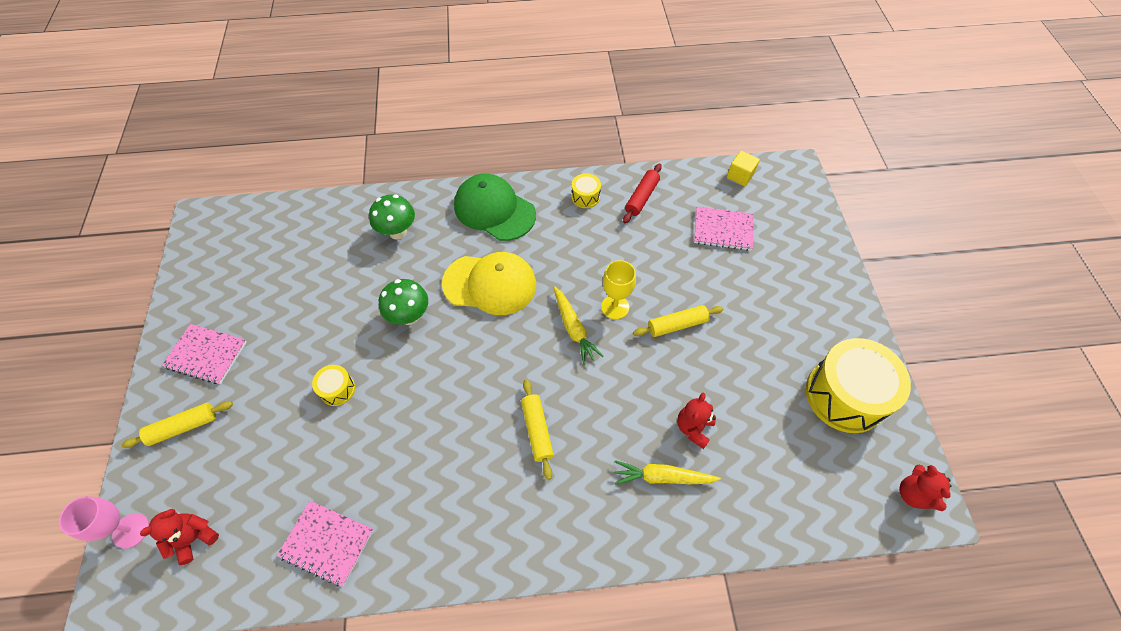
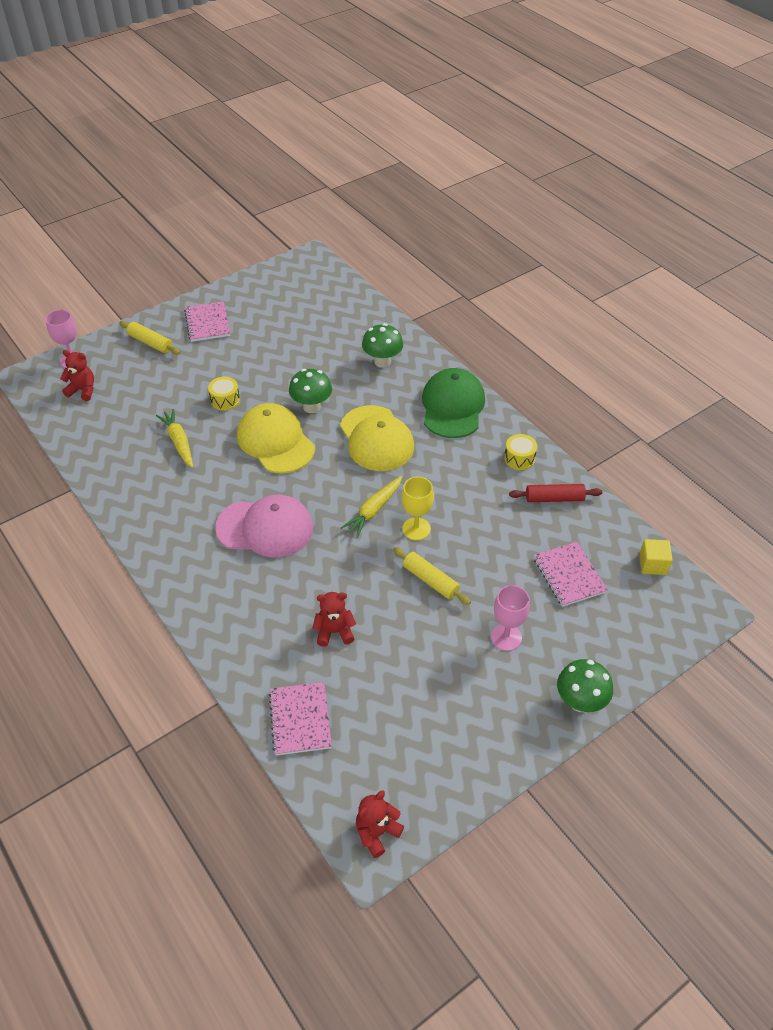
camera: 60 degrees right, 10 degrees down
(327, 543) = (113, 454): pink notebook -> pink notebook (300, 719)
(431, 369) = (275, 441): none -> yellow cap
(537, 430) = (265, 528): yellow rolling pin -> pink cap
(662, 477) = (275, 626): yellow carrot -> yellow carrot (179, 442)
(761, 302) = (506, 637): none -> pink goblet
(843, 287) = (580, 702): none -> green mushroom
(845, 395) = (448, 742): yellow drum -> none

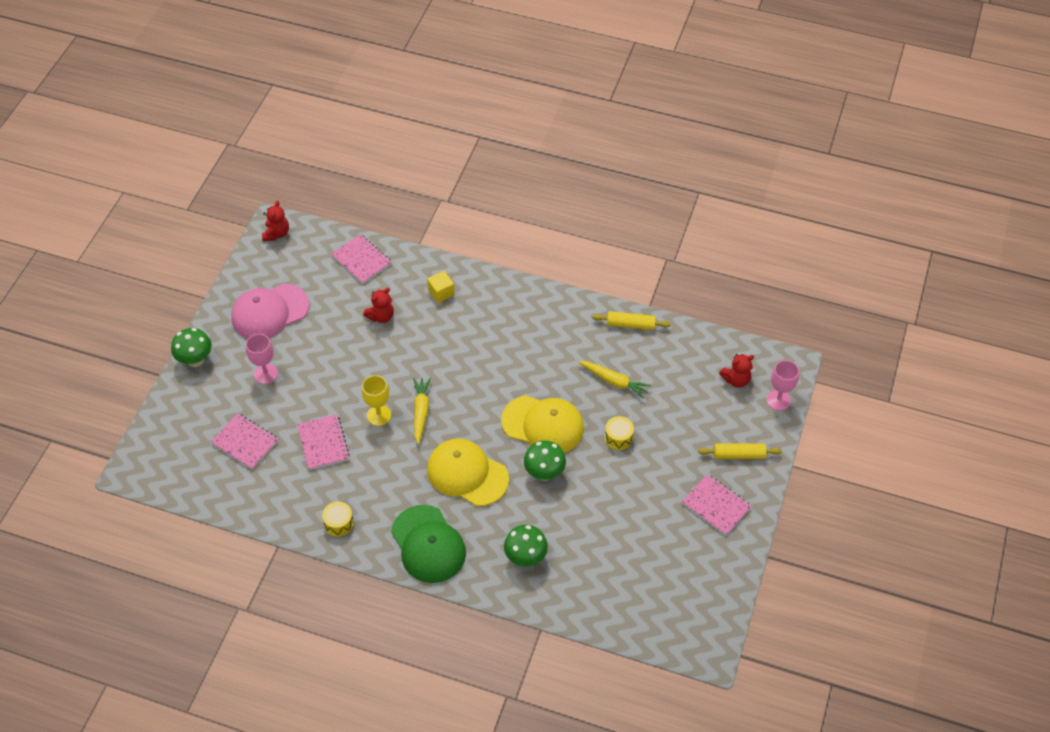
camera: 145 degrees right, 5 degrees up
(265, 528) = (486, 355): pink cap -> pink cap (269, 312)
(430, 580) = (342, 383): yellow rolling pin -> yellow rolling pin (631, 325)
(489, 532) = (323, 443): none -> pink notebook
(554, 498) = (289, 501): red rolling pin -> none
(652, 564) = (186, 486): yellow cube -> yellow cube (441, 293)

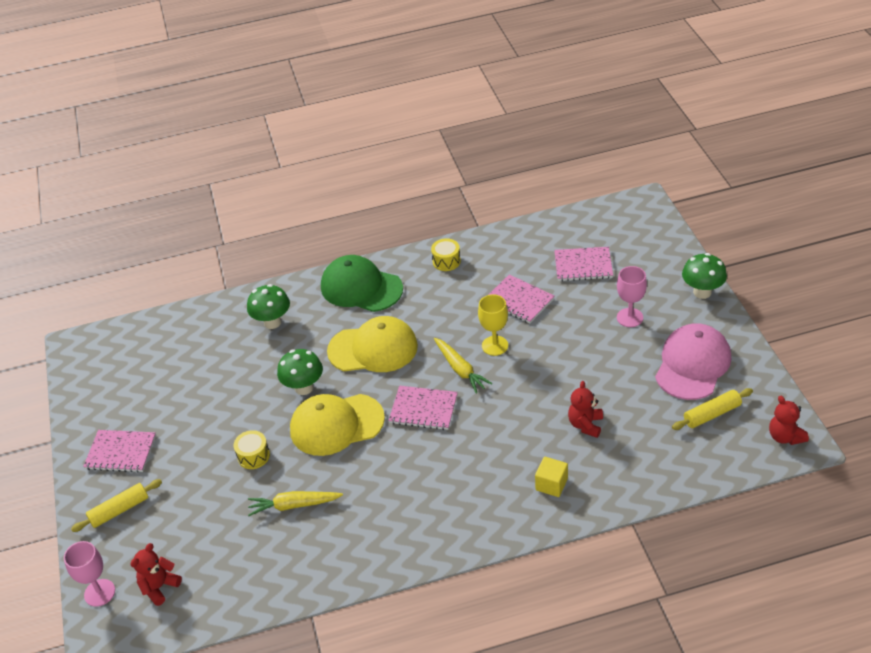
camera: 150 degrees right, 10 degrees down
(361, 260) = (668, 465): pink notebook -> pink notebook (423, 409)
(631, 325) = (317, 577): yellow rolling pin -> yellow rolling pin (711, 414)

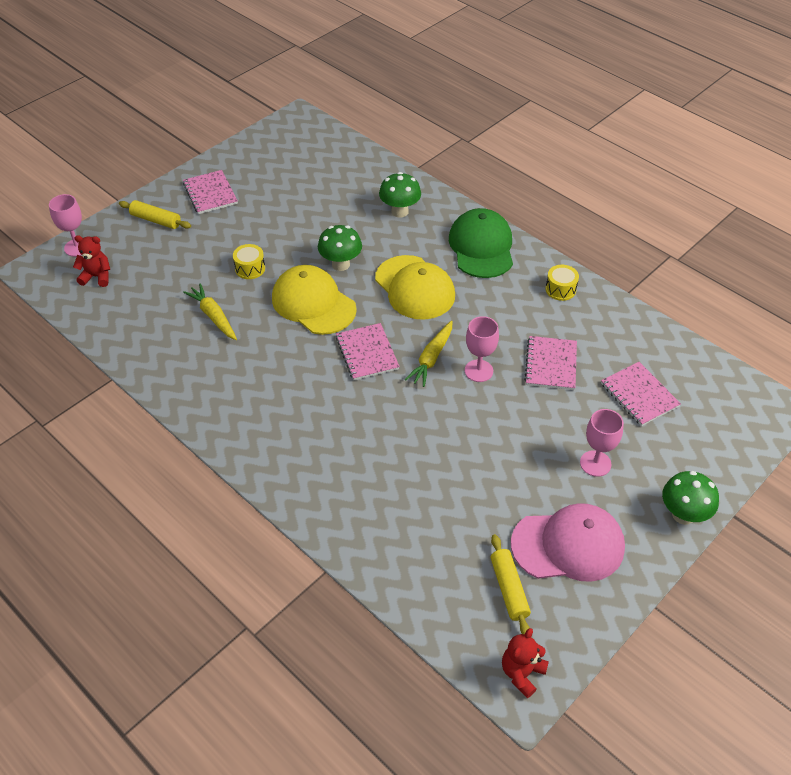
camera: 55 degrees right, 5 degrees up
(495, 346) = (478, 371): yellow goblet -> pink goblet
(551, 484) = (335, 485): yellow cube -> none
(585, 425) = (425, 483): red teddy bear -> none
(711, 414) = (509, 589): yellow rolling pin -> yellow rolling pin turned 45 degrees clockwise

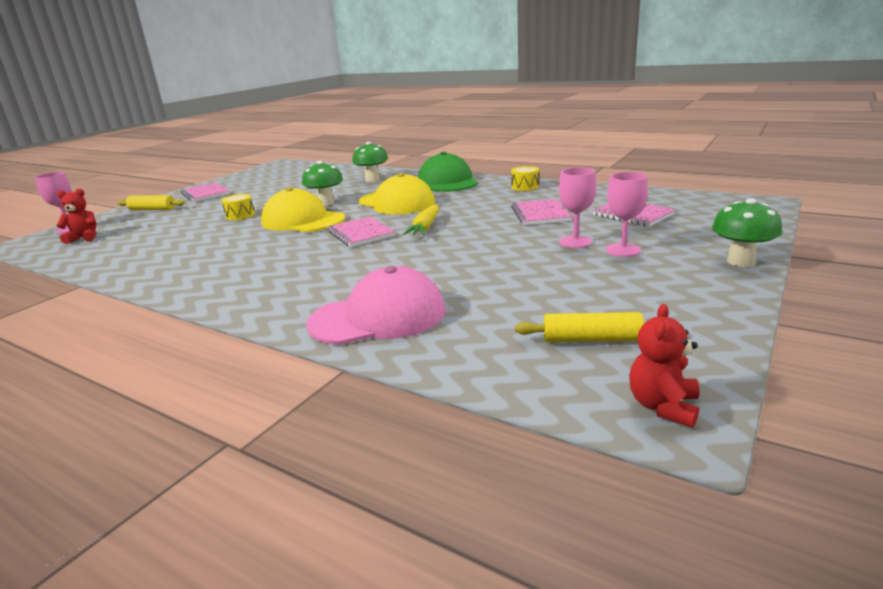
camera: 10 degrees left, 25 degrees down
(213, 316) = (202, 239): yellow carrot -> none
(478, 371) = (474, 226): pink goblet -> pink goblet (575, 242)
(509, 589) = (591, 339): yellow rolling pin -> yellow rolling pin turned 60 degrees counterclockwise
(568, 545) = (637, 298): pink cap -> pink cap (378, 317)

